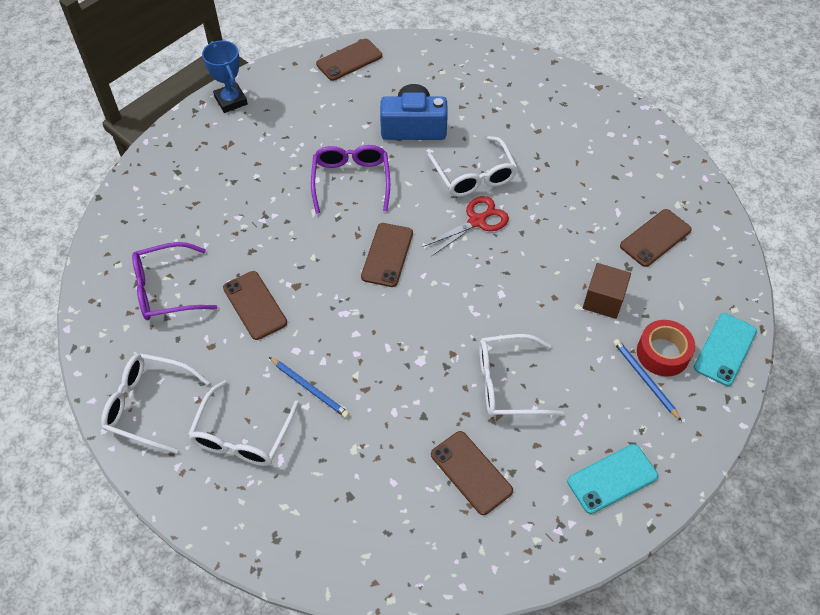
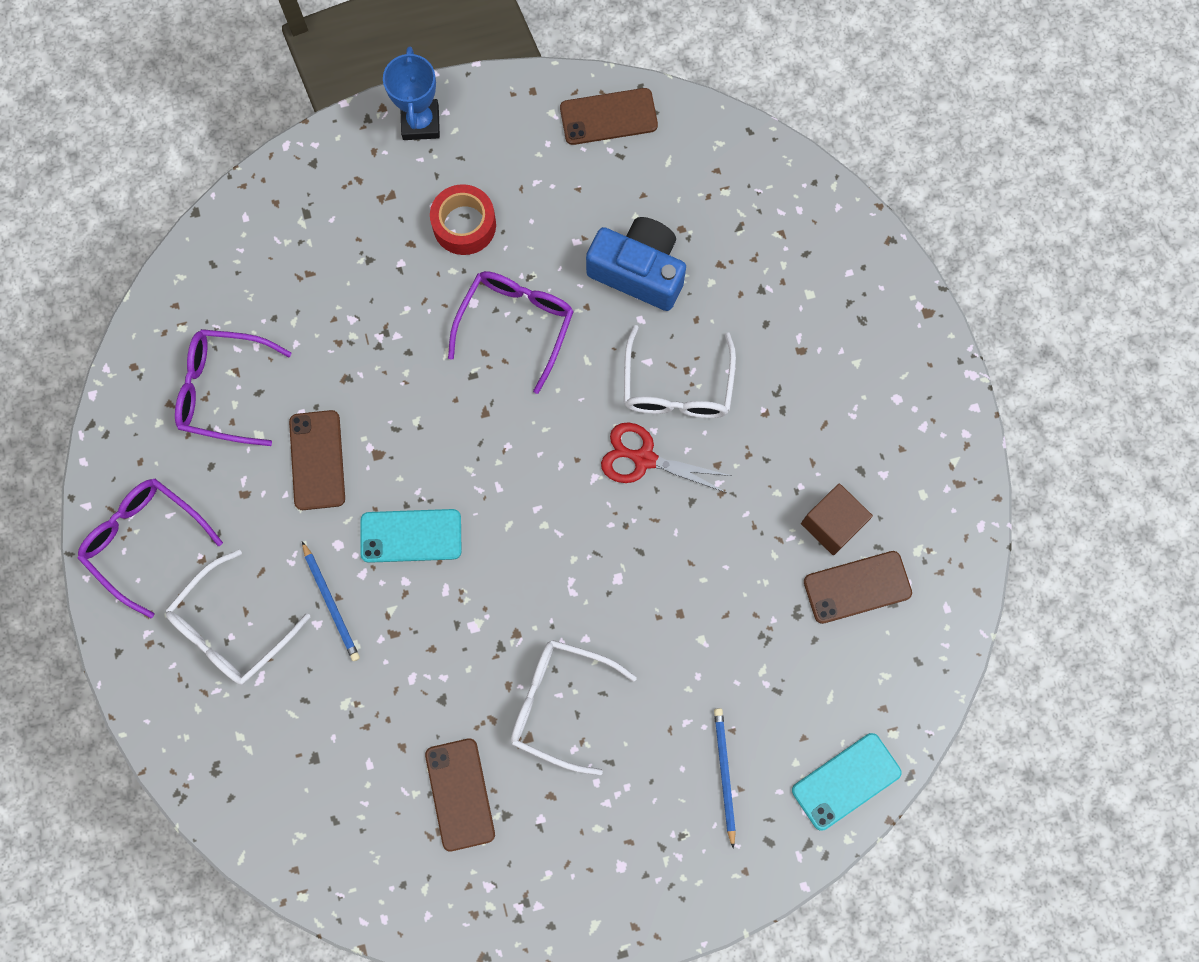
camera: 25 degrees right, 20 degrees up
(148, 405) = (145, 541): white glasses -> purple glasses
(387, 255) = (507, 459): brown phone -> none
(477, 221) = (644, 459): red scissors -> red scissors turned 150 degrees counterclockwise
(603, 300) = (737, 646): brown cube -> brown cube (832, 524)
(612, 478) = (613, 877): turquoise phone -> turquoise phone (411, 536)
(663, 353) = (767, 751): red tape -> red tape (464, 225)

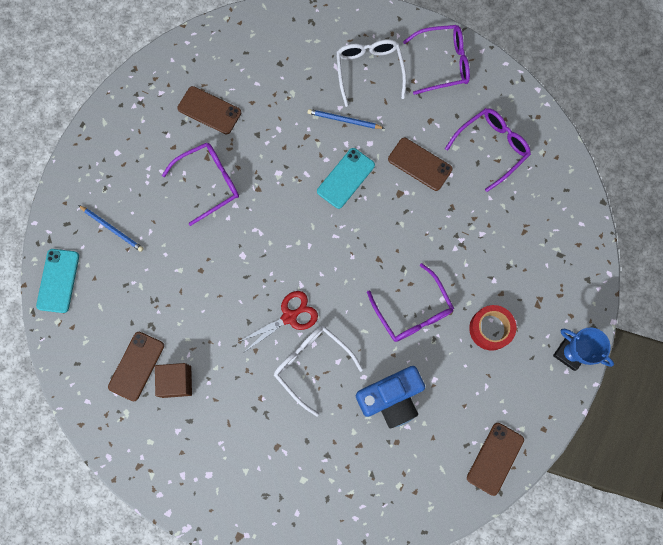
camera: 130 degrees right, 0 degrees up
(560, 703) = (209, 183): white glasses -> purple glasses

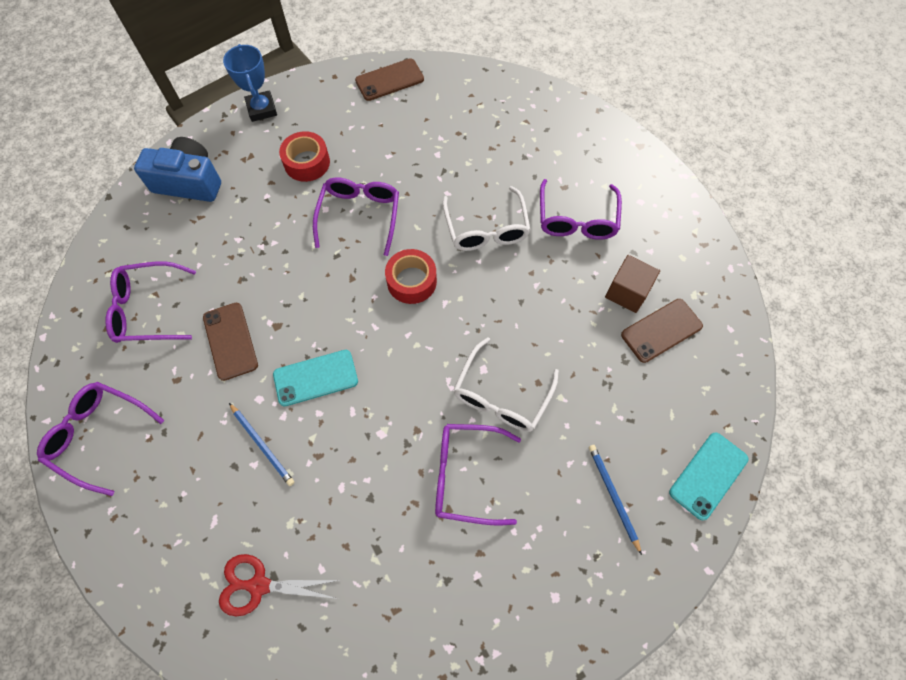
camera: 145 degrees left, 10 degrees down
(209, 110) = (404, 573): brown phone -> none
(249, 421) = (577, 219): none -> purple glasses
(289, 316) = (477, 281): red scissors -> red scissors (258, 585)
(335, 285) = (411, 281): none -> red tape
(369, 70) = (182, 487): white glasses -> white glasses (501, 395)
(391, 398) = (437, 164): blue camera -> blue camera (189, 182)

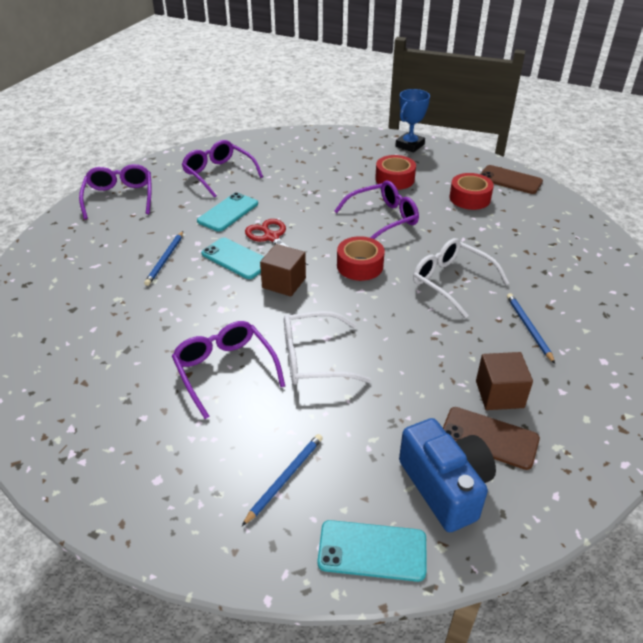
camera: 55 degrees right, 25 degrees down
(189, 182) = (322, 147): blue camera -> blue camera (445, 486)
(230, 341) = (228, 212): brown phone -> turquoise phone
(258, 585) = (62, 305): red scissors -> red scissors (271, 237)
(386, 358) = (284, 283): none -> brown cube
(389, 129) = (469, 198): none -> red tape
(486, 229) = (451, 282): white glasses -> white glasses turned 90 degrees clockwise
(577, 219) = (528, 328): purple glasses -> blue pencil

